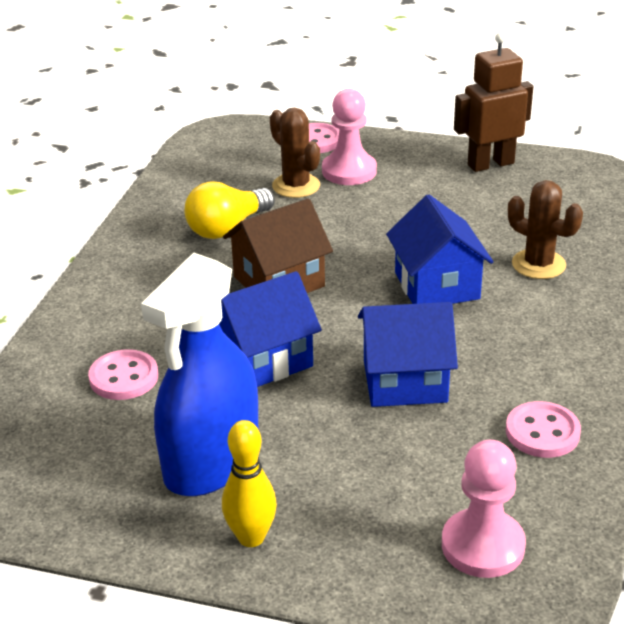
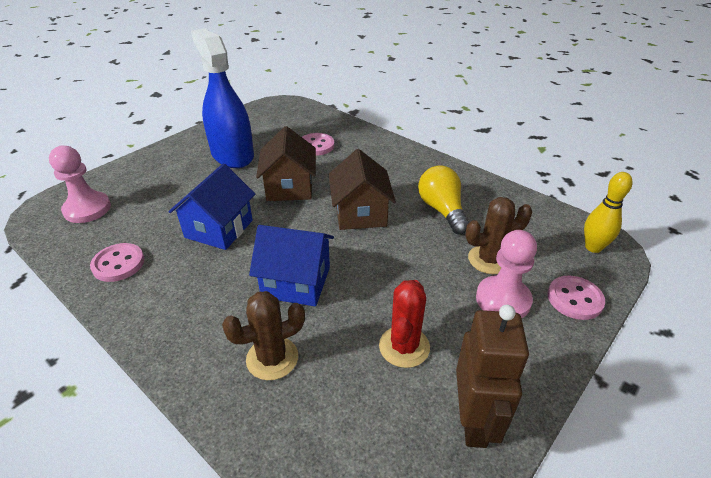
camera: 115 degrees right, 5 degrees up
(251, 537) = (177, 153): yellow bowling pin -> yellow bowling pin (593, 247)
(263, 359) = (289, 187): blue house -> brown house
(454, 205) = (404, 347): none -> red cactus

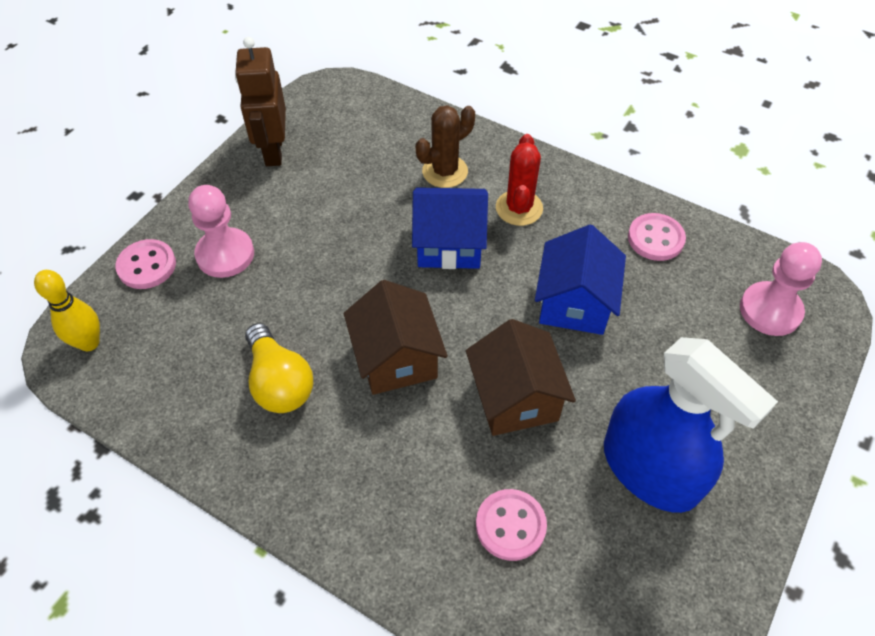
camera: 170 degrees right, 15 degrees up
(404, 347) = (329, 196): red cactus -> red cactus (519, 208)
(489, 259) = (229, 304): brown cactus -> none

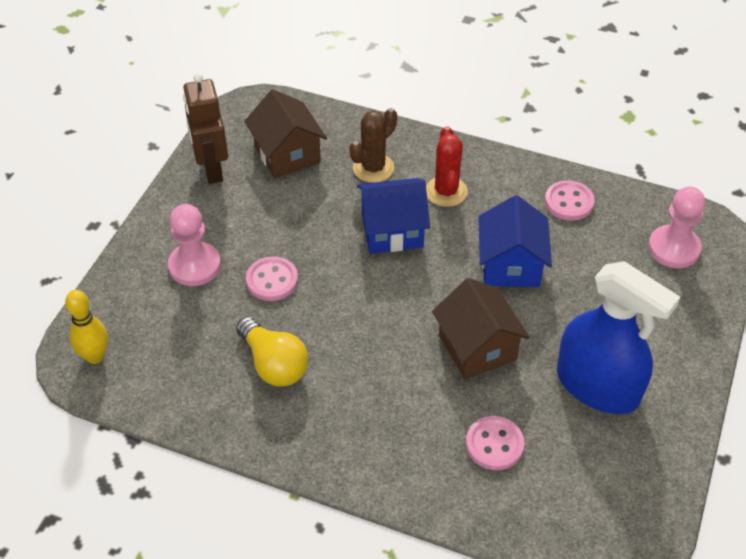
camera: 10 degrees left, 5 degrees down
(147, 266) = (126, 285): pink button -> pink button (272, 280)
(396, 358) = (369, 331): brown house -> brown house (287, 154)

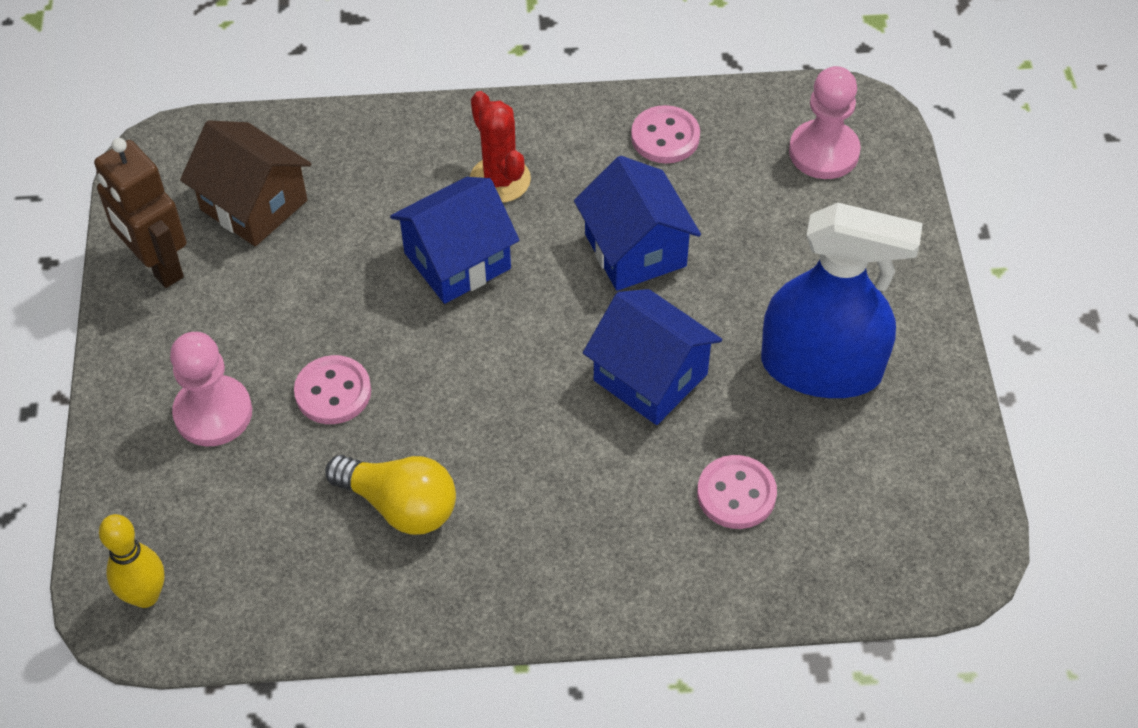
camera: 25 degrees left, 5 degrees up
(373, 168) = (384, 182): brown cactus -> none
(477, 347) = (650, 377): brown house -> blue house

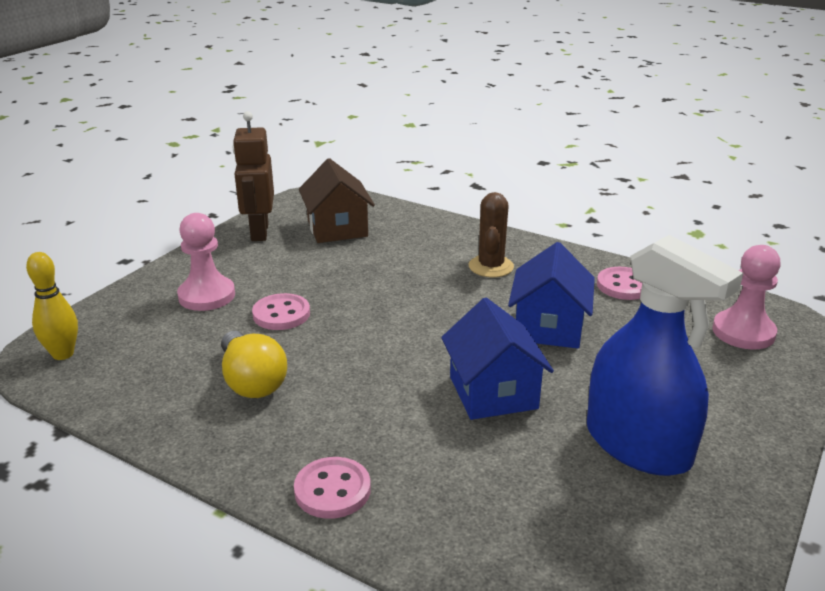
camera: 35 degrees right, 25 degrees down
(457, 261) = (424, 289): blue house -> none
(500, 180) = (491, 266): red cactus -> brown cactus
(736, 494) = (492, 488): pink button -> pink button (332, 490)

